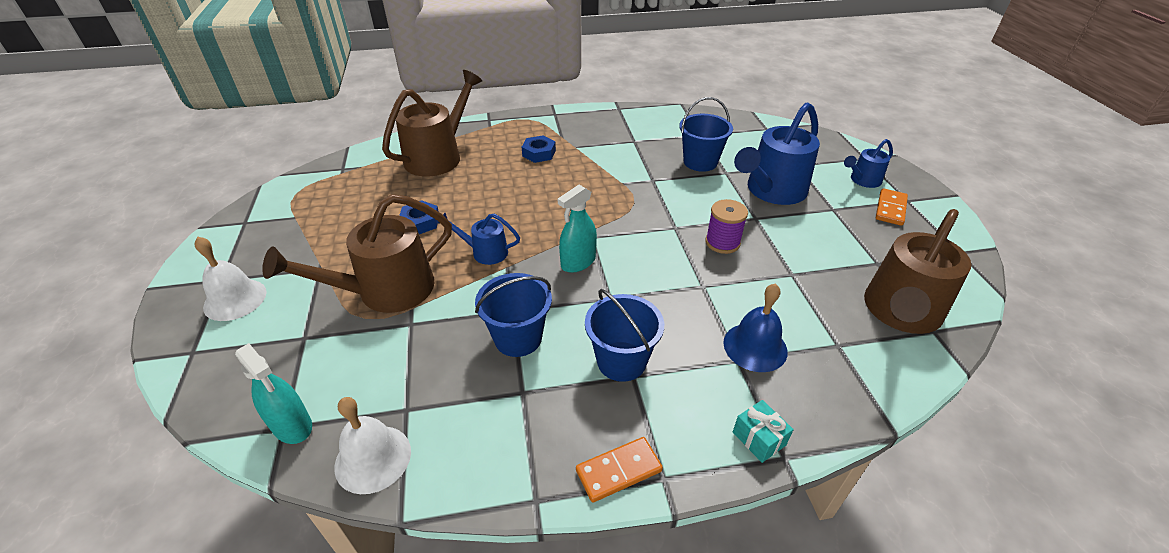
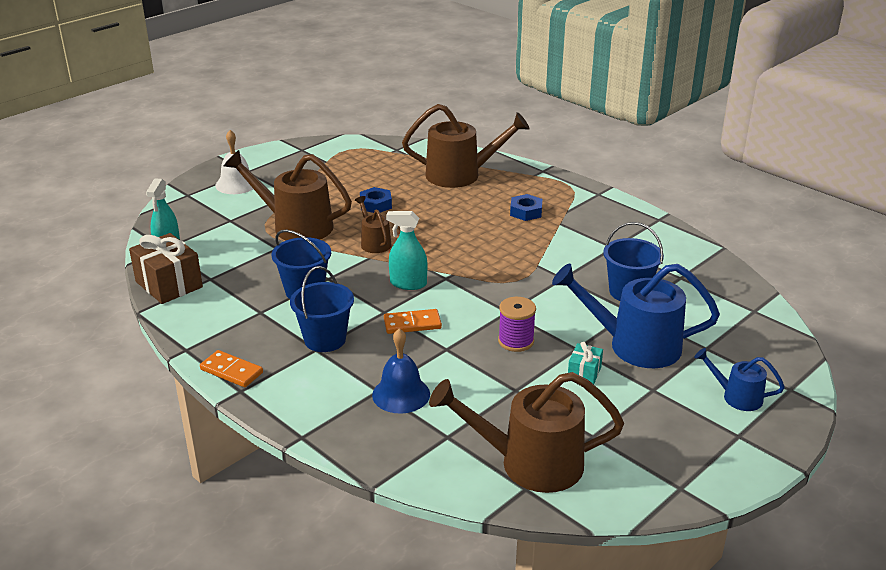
camera: 55 degrees right, 10 degrees down
(373, 458) = (169, 284): white bell -> brown gift
(484, 252) = (374, 242): blue watering can -> brown watering can
(759, 438) = (308, 421): turquoise gift -> turquoise gift (584, 373)
(890, 209) = (704, 426): orange domino -> orange domino (412, 324)

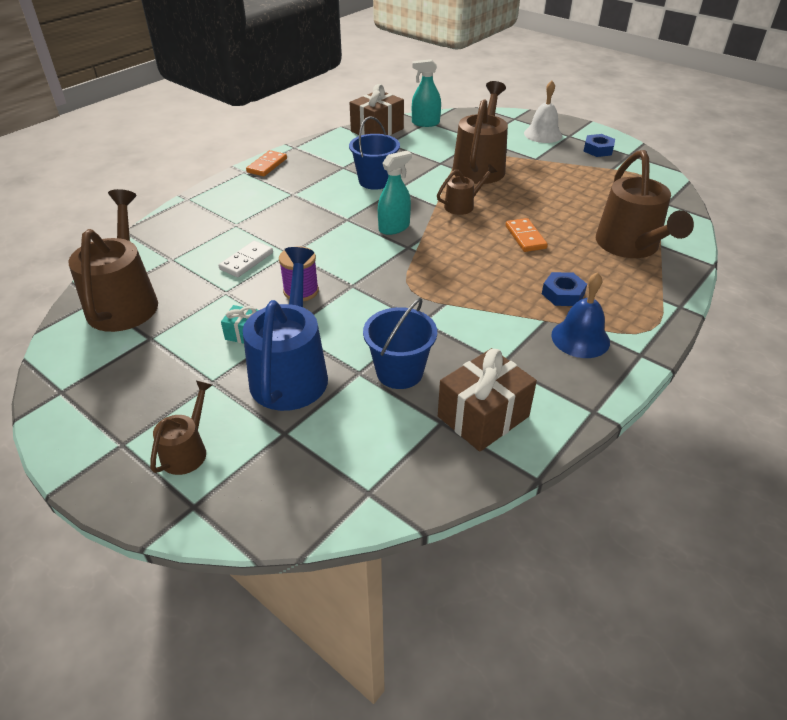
camera: 85 degrees right, 10 degrees up
(325, 339) = (305, 196): blue bucket -> none
(376, 205) = (536, 201): blue nut -> blue nut (598, 150)
(401, 394) = (229, 235): blue bell -> blue bell (580, 338)
(408, 284) = (394, 227): turquoise spray bottle -> turquoise spray bottle turned 45 degrees clockwise
(412, 324) = (328, 234): orange domino -> orange domino (525, 237)
(458, 378) = (246, 261): none -> white domino
(671, 260) = (483, 416): none -> brown gift
(736, 397) = (187, 450): blue watering can -> brown watering can

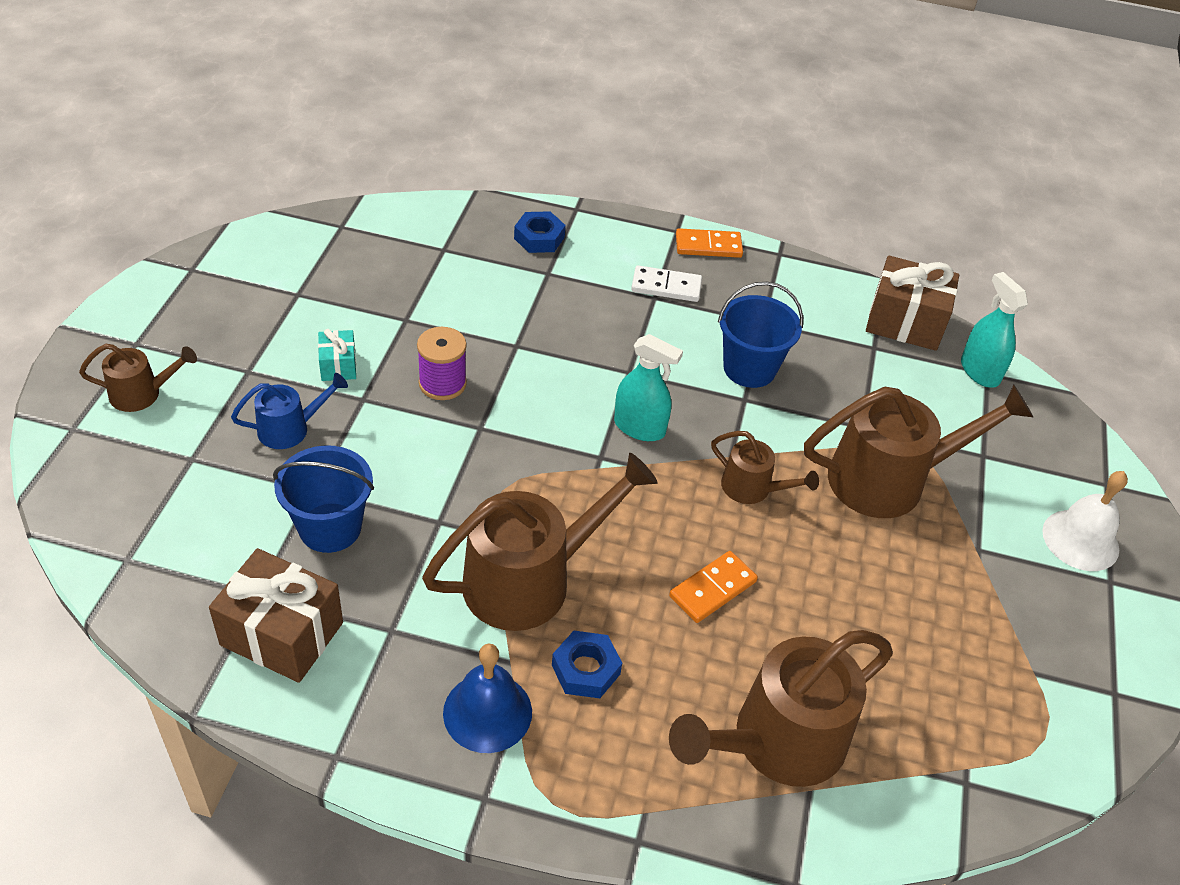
camera: 60 degrees right, 5 degrees up
(125, 301) = (350, 248): brown watering can -> brown watering can (531, 579)
(246, 261) = (476, 313): white domino -> white domino (666, 287)
(291, 371) = (291, 429): blue watering can -> blue watering can, size x0.51
(598, 150) = (1091, 637): blue nut -> blue nut (539, 238)

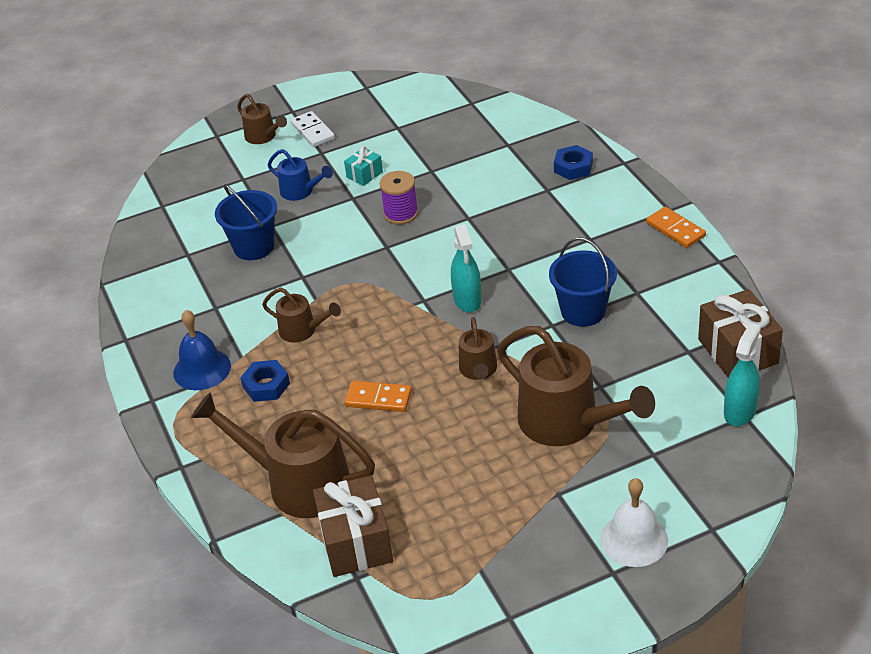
camera: 60 degrees right, 5 degrees down
(282, 633) = (174, 277): brown gift -> brown gift (356, 542)
(531, 579) = (302, 330): brown watering can -> brown watering can, size x0.51
(666, 287) = (607, 237): white domino -> white domino (312, 131)

